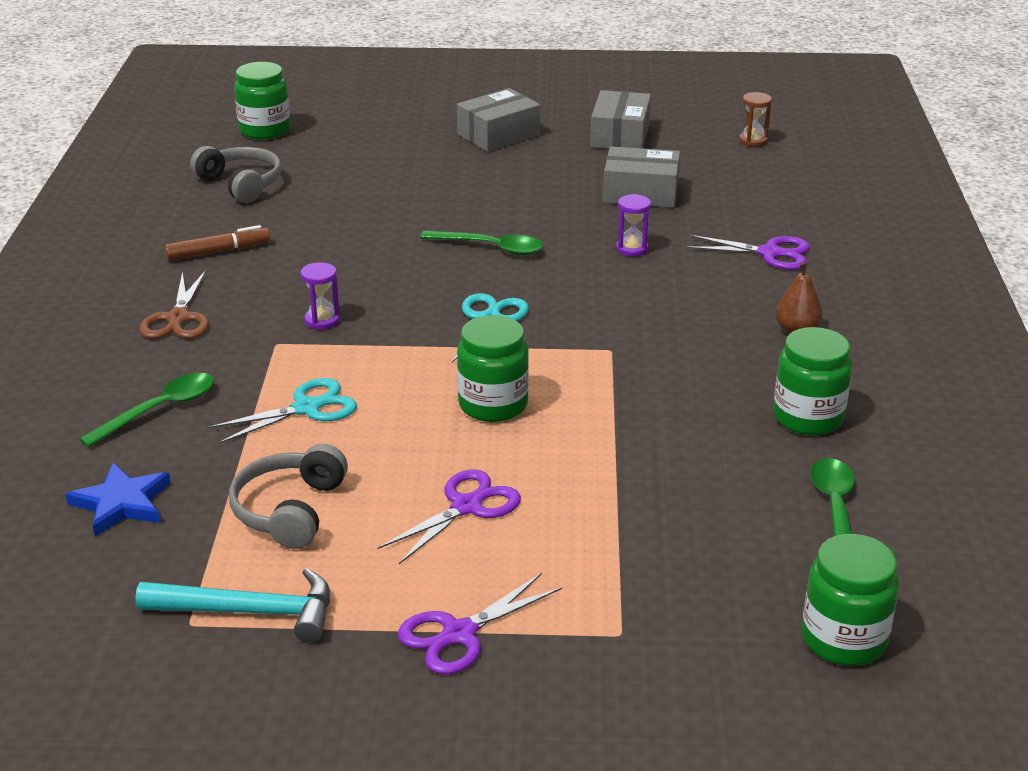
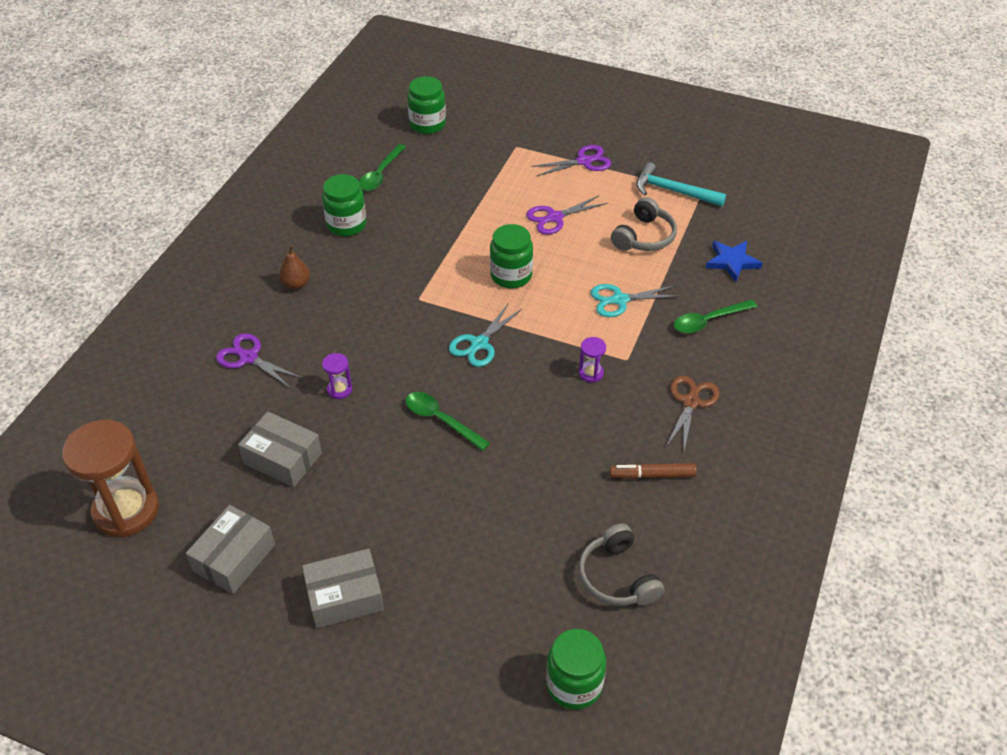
camera: 160 degrees left, 15 degrees up
(753, 141) = (126, 510): brown hourglass -> brown hourglass, size x2.35

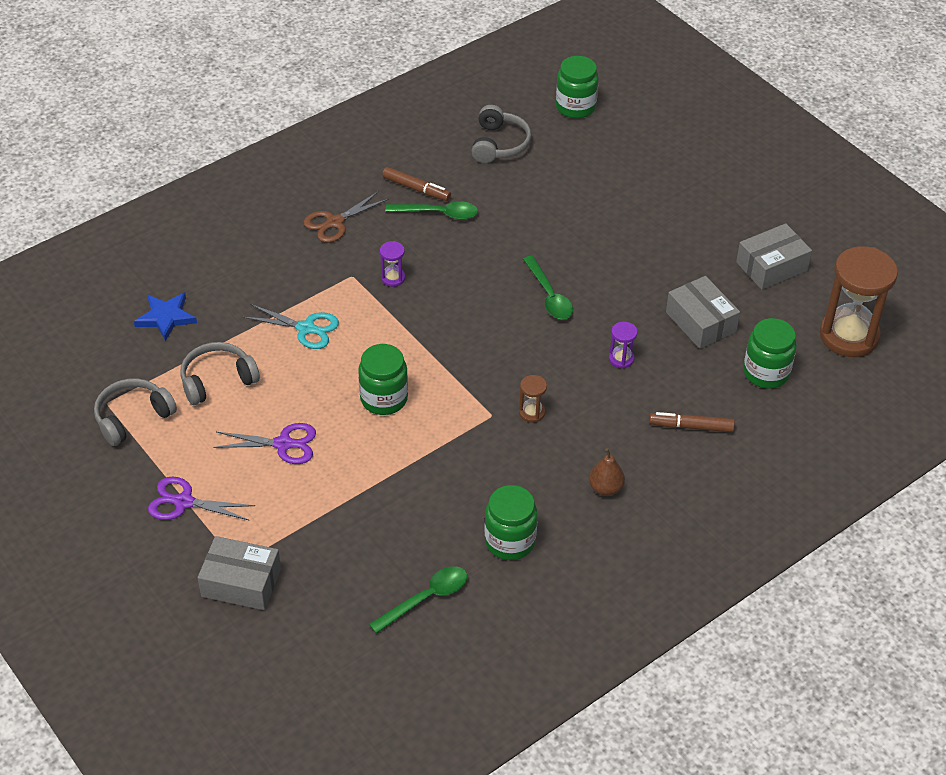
camera: 150 degrees left, 0 degrees up
(249, 358) = (691, 426): purple scissors -> brown marker
(344, 597) = (699, 209): grey box -> grey box (241, 582)
(388, 313) = (532, 412): none -> brown hourglass
(427, 124) = (313, 655): green jar -> green jar (766, 373)
(479, 344) = (467, 345): turquoise scissors -> none
(673, 191) = (132, 417): turquoise hammer -> grey headphones
(708, 321) = (249, 276): green spoon -> green spoon (438, 213)

